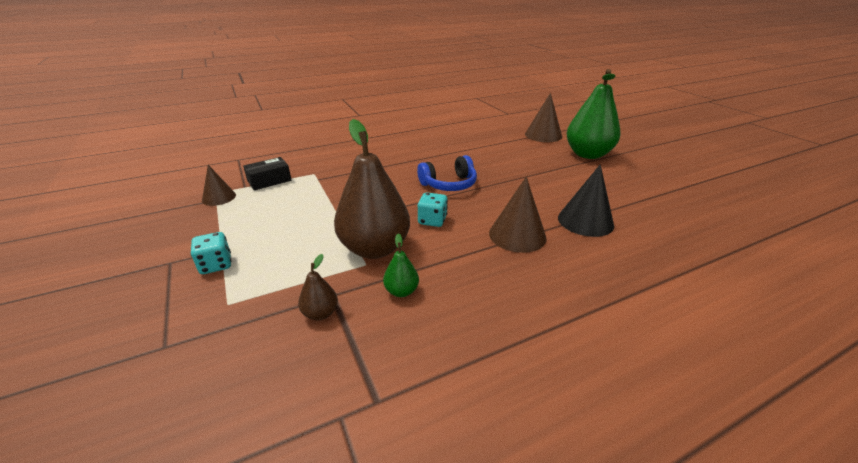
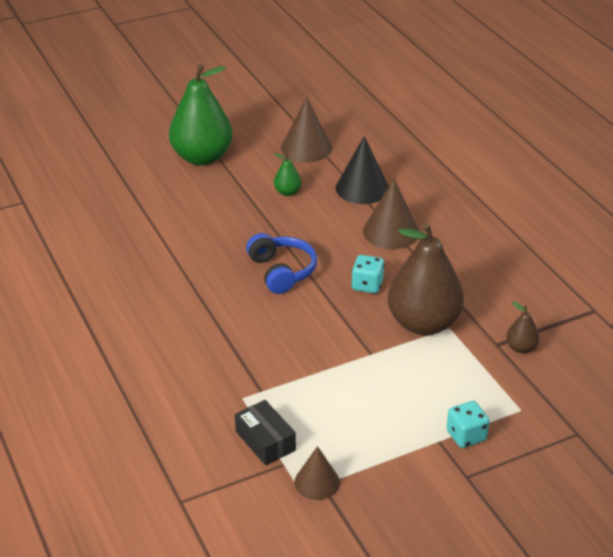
camera: 90 degrees left, 5 degrees up
(401, 291) = (485, 303): green pear -> green pear (287, 192)
(543, 135) = (129, 181): brown cone -> brown cone (306, 148)

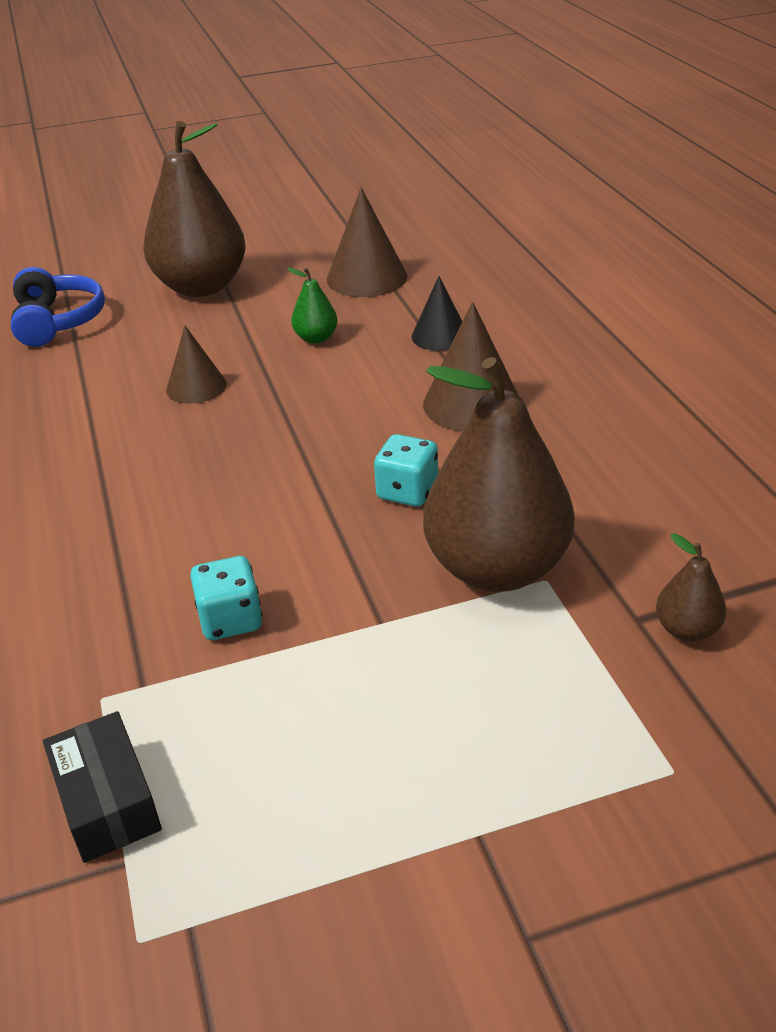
camera: 10 degrees right, 0 degrees up
(202, 157) = (201, 287): green pear -> brown pear
(281, 271) = (263, 461): blue headphones -> blue headphones (57, 322)
(317, 482) = (179, 919): brown cone -> brown cone (196, 387)
(362, 188) = (440, 336): black cone -> black cone, size x0.64
(466, 436) = (542, 827): turquoise dice -> turquoise dice (230, 620)

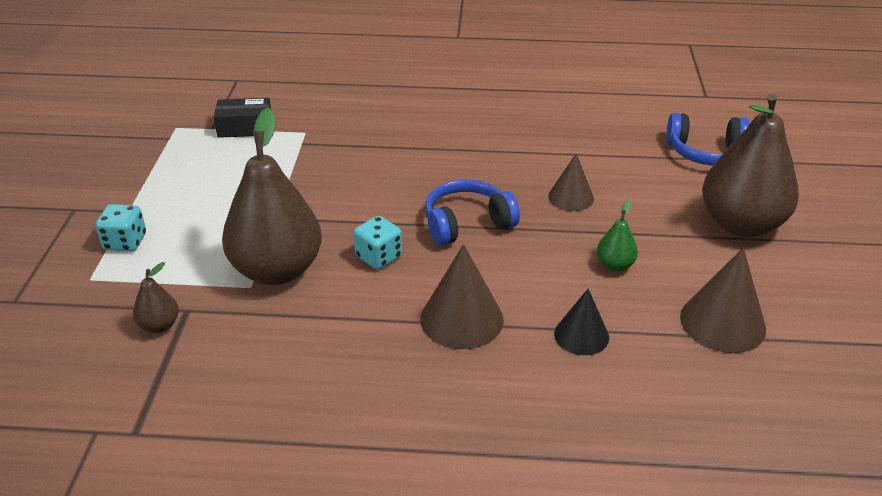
camera: 110 degrees right, 0 degrees up
(230, 620) = (322, 172): turquoise dice -> turquoise dice (125, 242)
(295, 445) = (467, 224): none -> blue headphones

